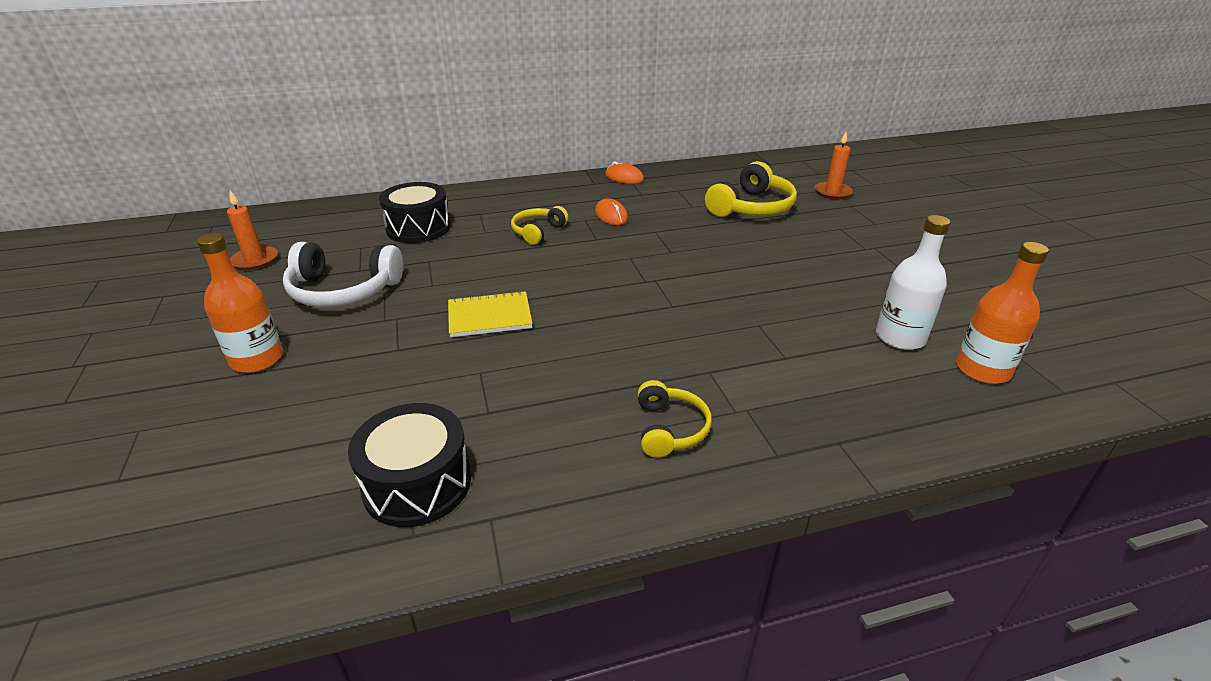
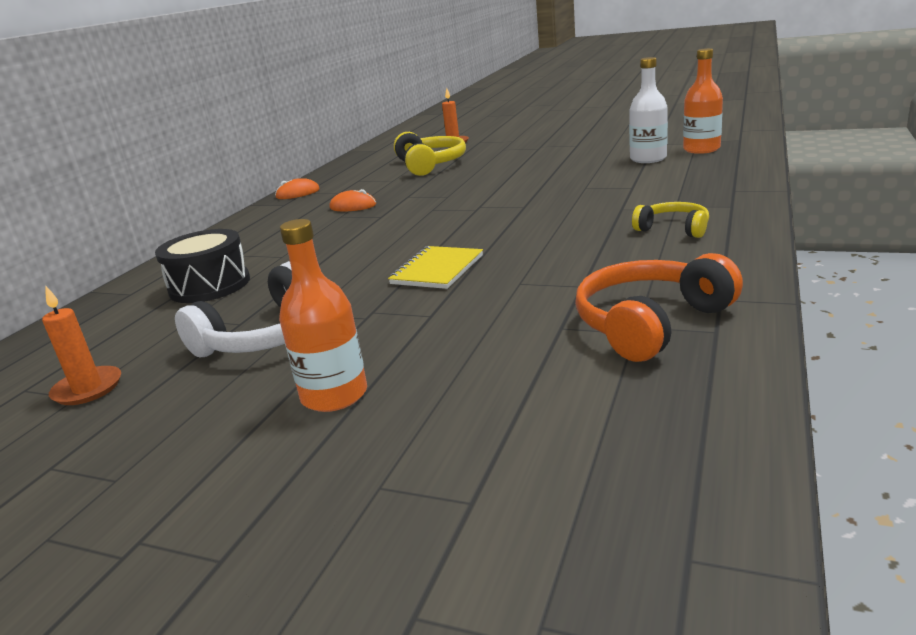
camera: 50 degrees left, 10 degrees down
(417, 484) = (650, 323): black drum -> orange headphones
(538, 232) = (326, 235): yellow headphones -> none

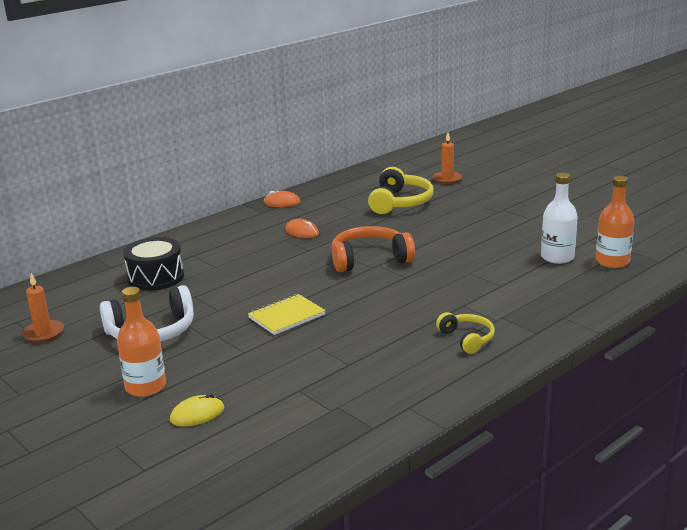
camera: 25 degrees right, 0 degrees up
(459, 399) = (197, 414): none -> yellow mouse
(650, 323) = (347, 408): orange headphones -> orange headphones (369, 259)

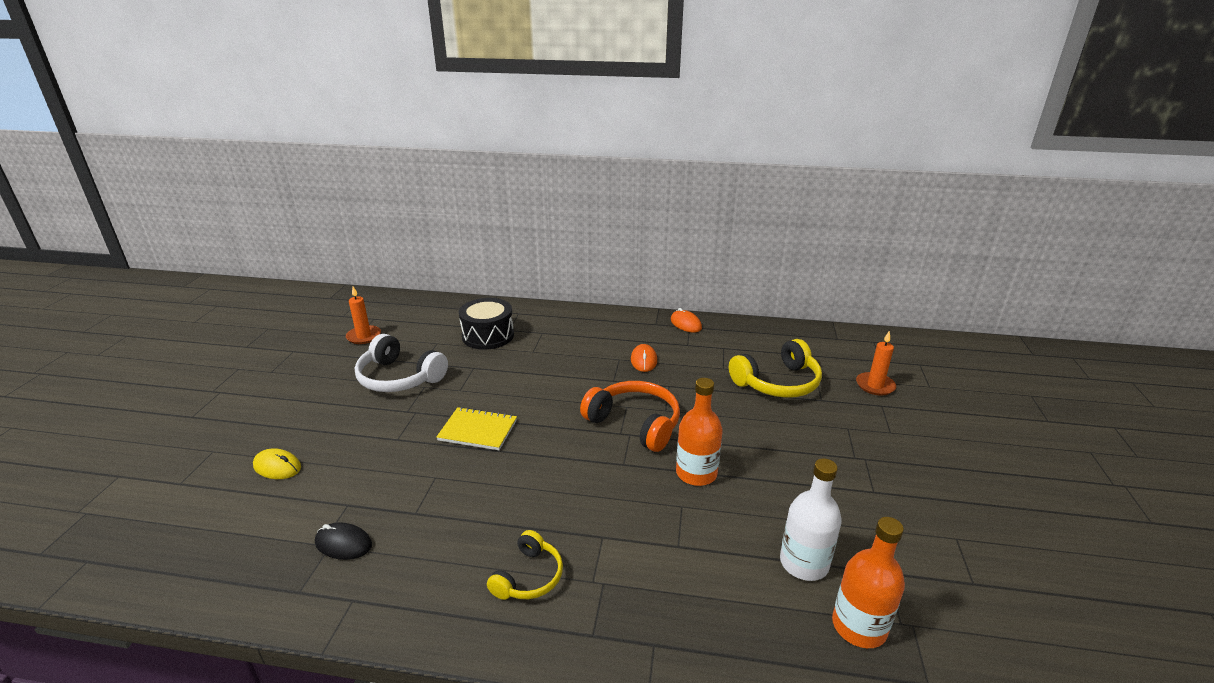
camera: 50 degrees right, 5 degrees up
(145, 386) = (309, 419): orange bottle -> orange bottle (696, 473)
(344, 400) = (343, 544): none -> black mouse

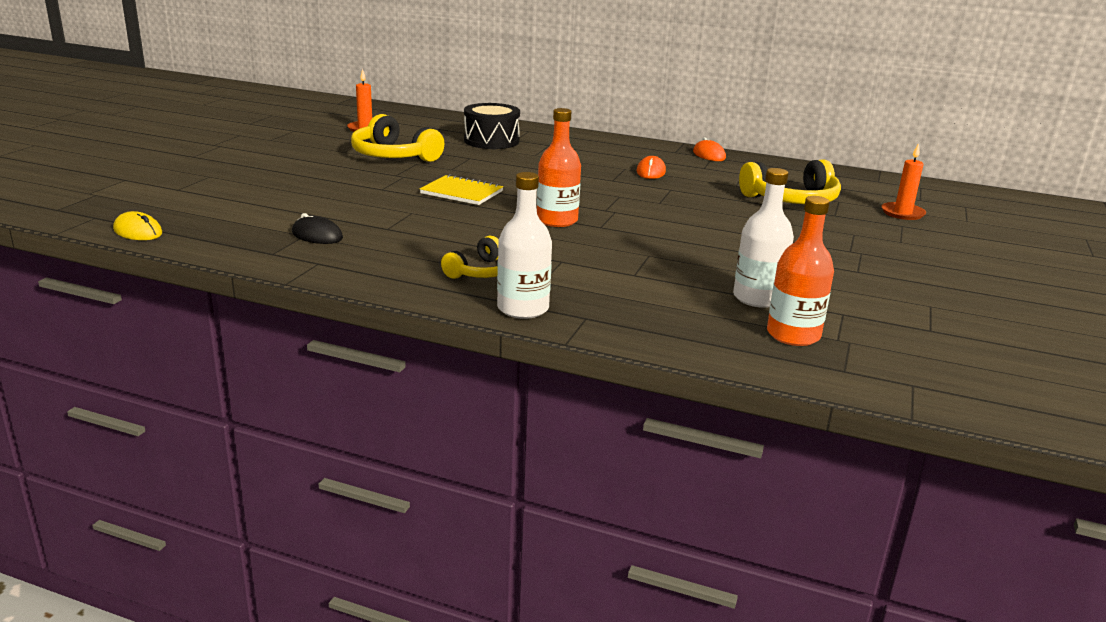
camera: 10 degrees right, 5 degrees down
(277, 467) = (266, 190): yellow mouse -> yellow mouse (138, 231)
(399, 378) = (393, 156): white headphones -> yellow headphones
(586, 642) = (523, 308): none -> white bottle
(635, 423) = (623, 206): orange headphones -> none
(696, 473) = (673, 240): orange bottle -> orange bottle (557, 220)

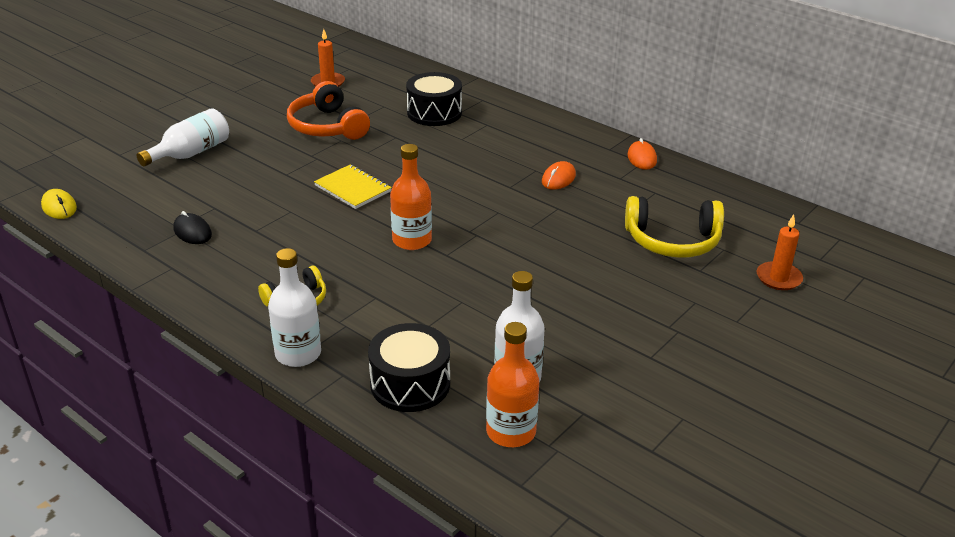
camera: 20 degrees right, 10 degrees up
(262, 182) = (191, 153): none -> white bottle
(393, 156) = (327, 126): yellow headphones -> orange headphones
(660, 315) = (410, 384): none -> black drum

